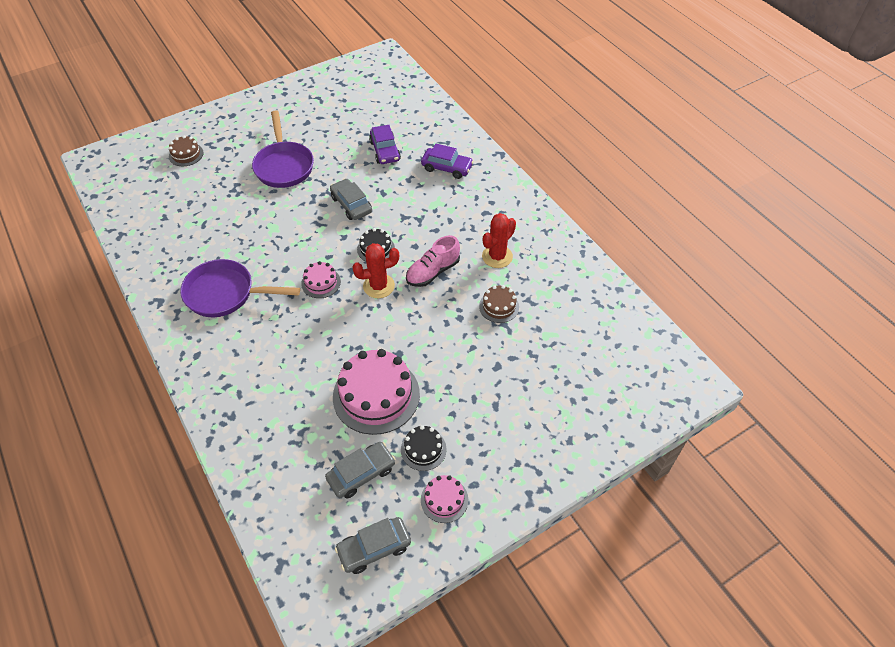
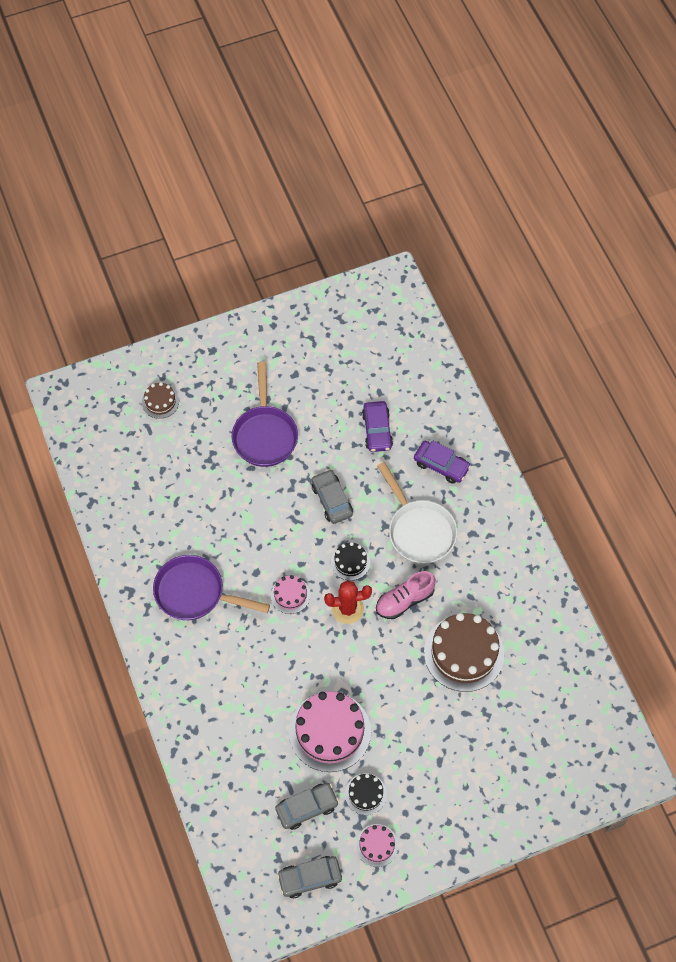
camera: 10 degrees right, 10 degrees up
(436, 216) = (419, 530): none -> white pan
(497, 256) = (474, 592): red cactus -> none
(499, 306) = (464, 653): brown cake -> brown cake, size x1.99

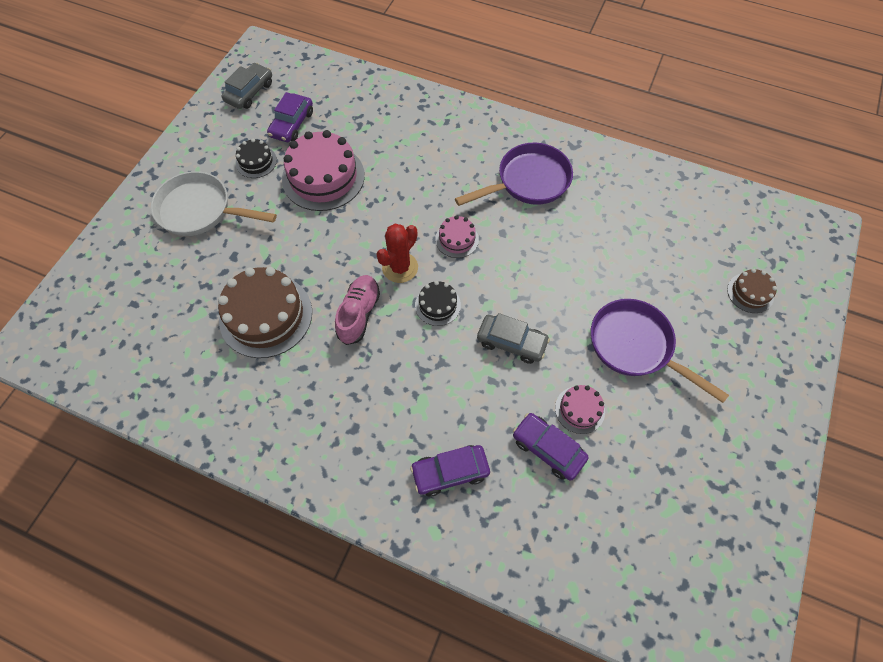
camera: 135 degrees right, 0 degrees up
(307, 808) = (292, 124): grey car -> purple car
(376, 845) = (218, 140): pink cake -> pink cake (579, 409)
(419, 530) = (407, 386): white pan -> white pan (200, 210)

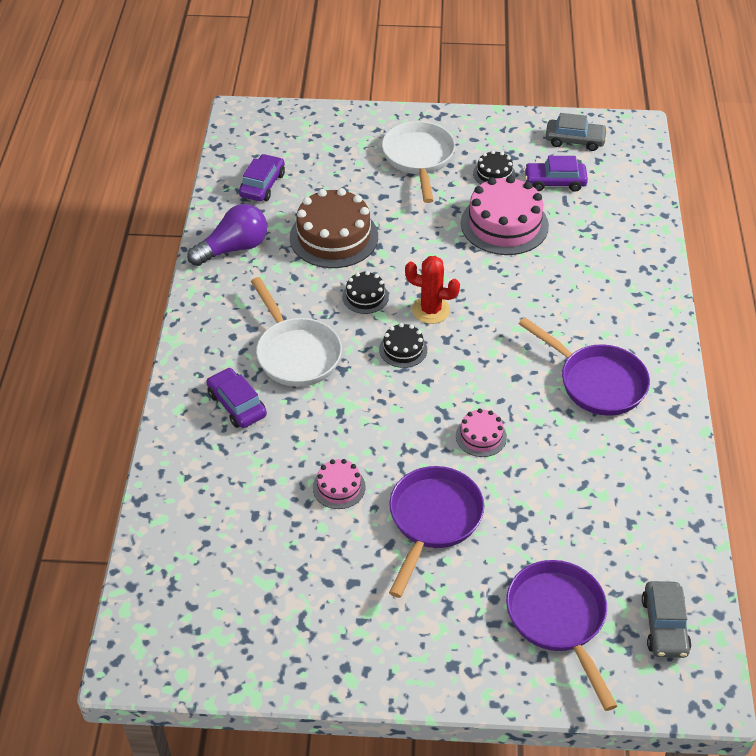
camera: 70 degrees right, 15 degrees down
(231, 414) = (233, 248): none -> purple light bulb
(359, 314) = (365, 296): pink shoe -> black cake
(405, 397) = (296, 353): none -> white pan
(457, 239) = (487, 343): pink cake -> pink cake (481, 436)
(511, 342) = (389, 416): grey car -> grey car (664, 625)
(548, 449) = (287, 471): purple car -> purple car (262, 185)
(750, 293) = (558, 620): brown cake -> purple pan

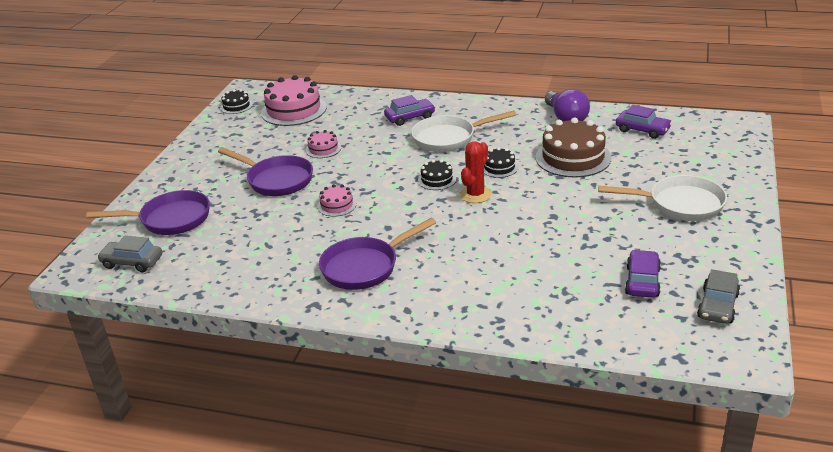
camera: 105 degrees right, 15 degrees down
(494, 174) = (656, 245): black cake -> black cake (236, 106)
(504, 224) = (578, 242): pink cake -> pink cake (293, 110)

